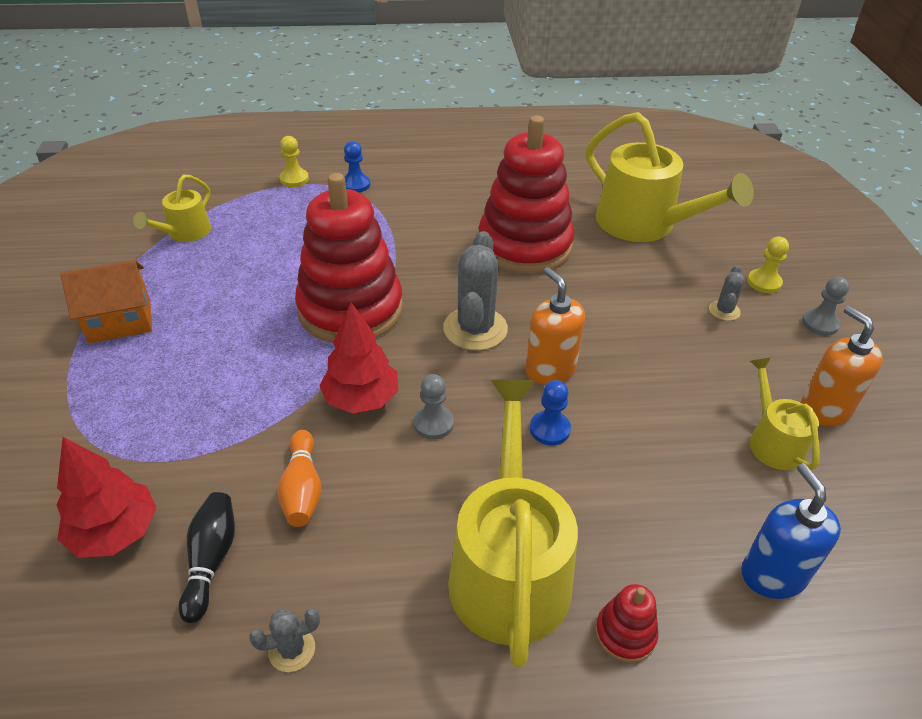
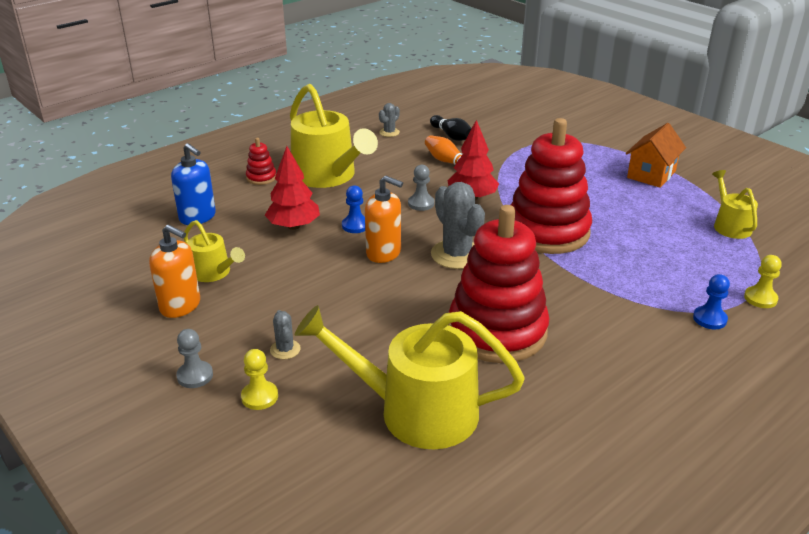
camera: 145 degrees right, 10 degrees down
(115, 532) = (500, 128): red tree -> red tree (294, 226)

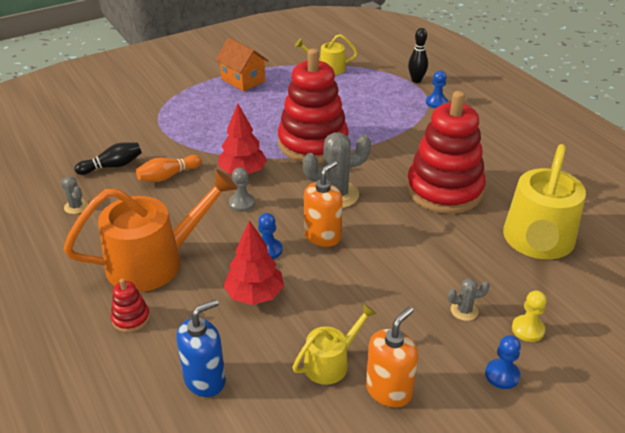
camera: 80 degrees left, 5 degrees up
(195, 376) = (502, 375): grey pawn -> blue pawn
(328, 176) = (154, 262): yellow watering can -> orange watering can
(760, 298) = (416, 80): yellow pawn -> black bowling pin

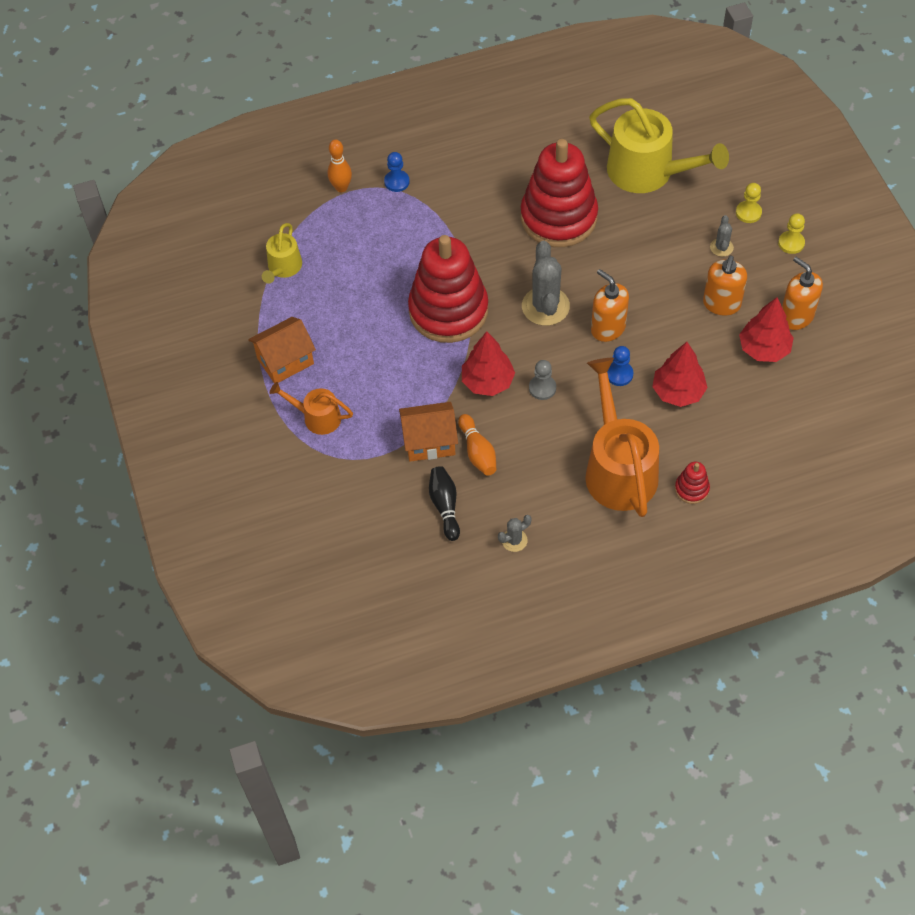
camera: 75 degrees left, 20 degrees up
(176, 151) = (429, 442): none -> orange house
(194, 99) = (317, 417): none -> orange watering can
(205, 379) = (769, 437): blue soap dispenser -> none
(331, 363) = (764, 349): yellow watering can -> red tree
(383, 318) = (721, 304): none -> orange soap dispenser
(416, 80) = (341, 187): black bowling pin -> orange bowling pin
(502, 375) = (791, 243): blue pawn -> yellow pawn

